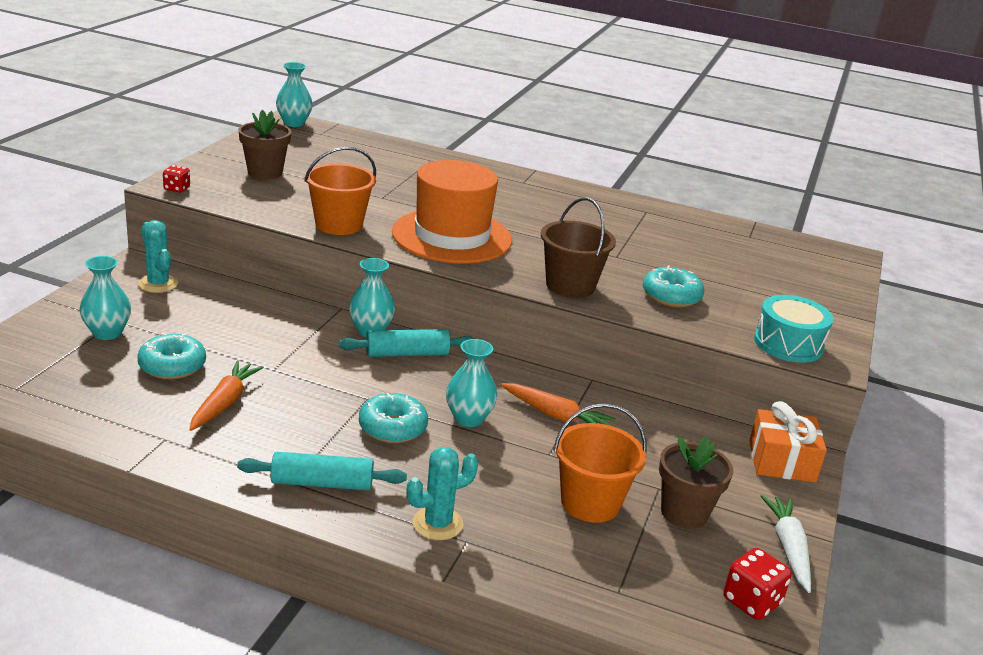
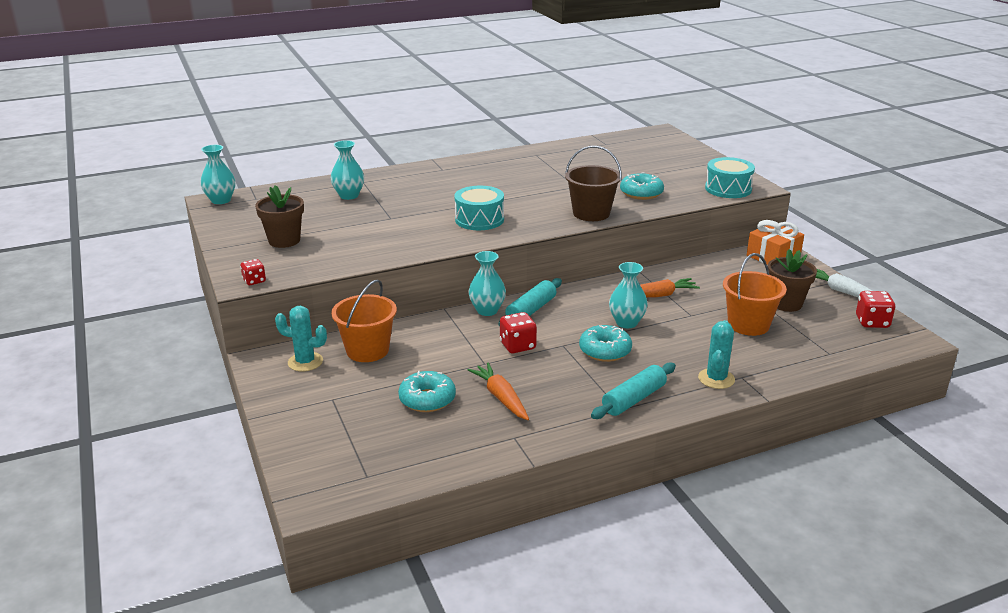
camera: 40 degrees left, 0 degrees up
(107, 333) = (344, 409): turquoise vase -> turquoise vase (349, 196)
(330, 374) = (517, 346): none -> red dice
(339, 225) = (406, 247): orange bucket -> orange bucket (367, 350)
(452, 236) = (479, 220): orange hat -> turquoise drum

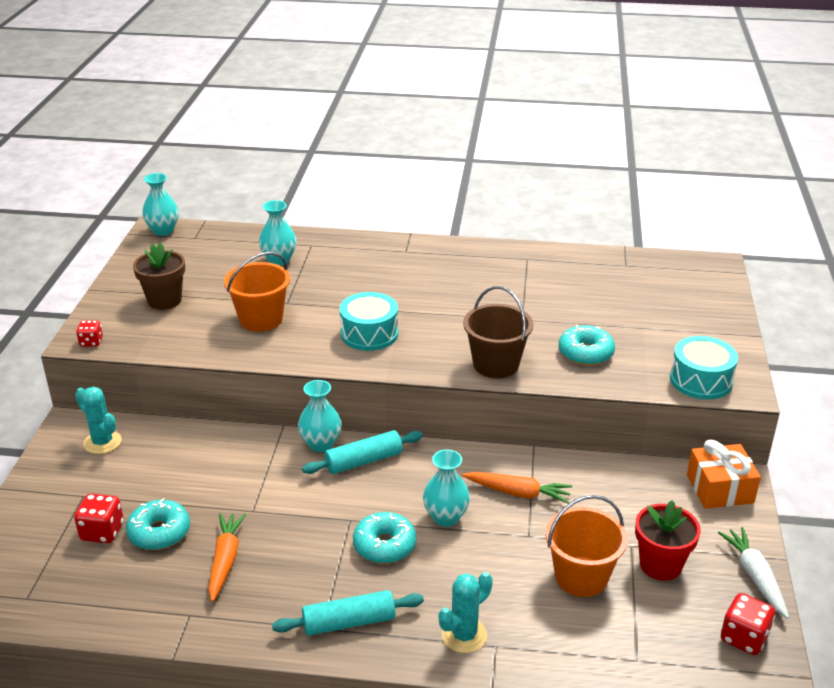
camera: 30 degrees right, 5 degrees up
(367, 350) = (166, 450): orange bucket -> orange bucket (261, 319)
(517, 346) = (305, 502): red dice -> red dice (102, 532)
(786, 303) = (660, 565): brown flower pot -> red flower pot

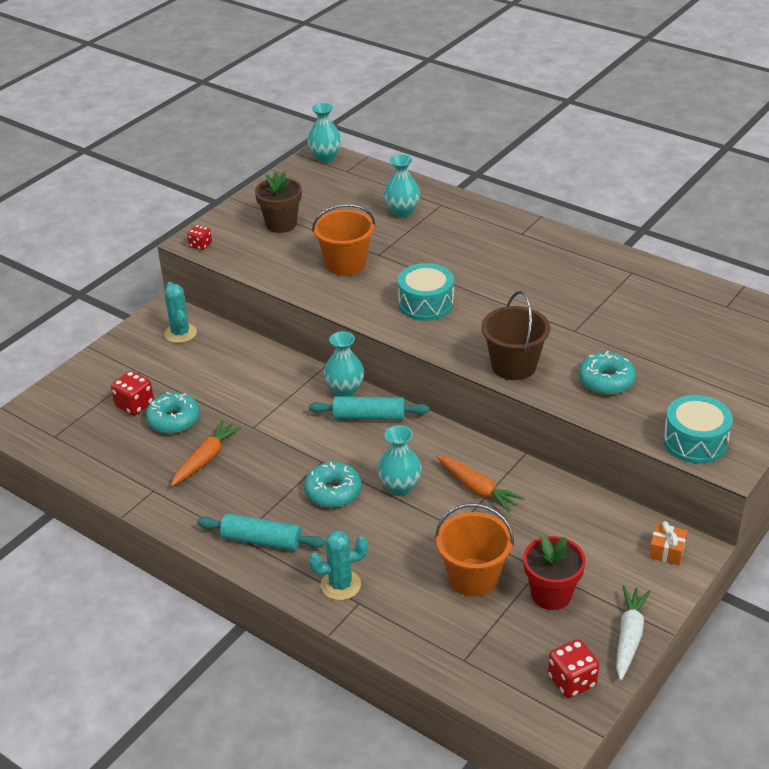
camera: 30 degrees right, 5 degrees up
(720, 489) = (666, 551): orange gift -> orange gift, size x0.58

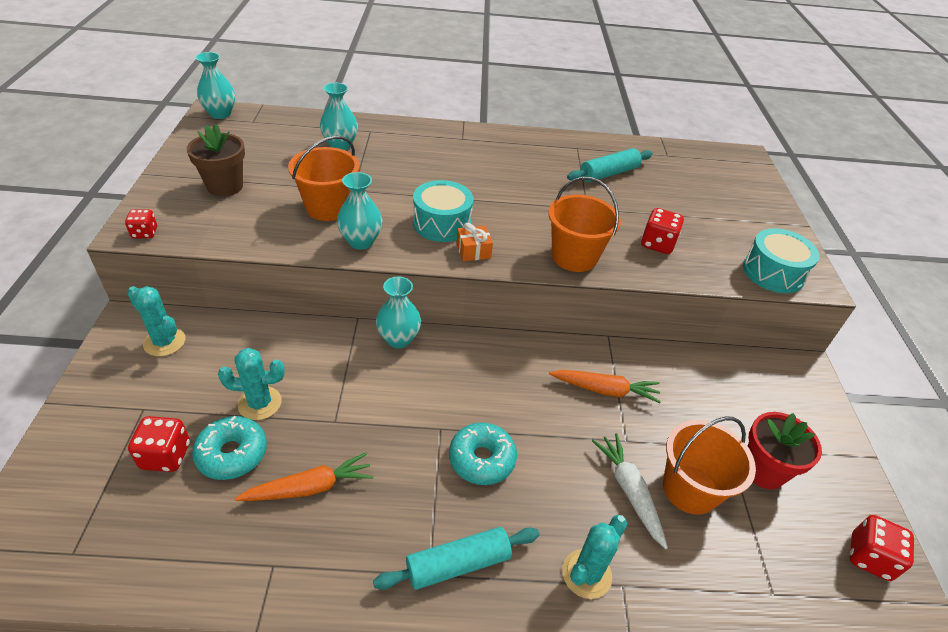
camera: 40 degrees left, 5 degrees up
(206, 459) = (309, 487): orange carrot -> orange carrot turned 75 degrees clockwise
(213, 396) = (260, 403): none -> turquoise cactus
(369, 416) = (445, 357): turquoise rolling pin -> turquoise rolling pin (608, 173)
(400, 487) = (539, 422): turquoise vase -> turquoise vase (361, 241)
(514, 366) = (574, 256): brown bucket -> orange bucket
(606, 381) = (657, 244): turquoise donut -> red dice
(629, 637) = (855, 480): white carrot -> white carrot (629, 491)
(666, 551) = (792, 379): orange gift -> orange gift (473, 251)

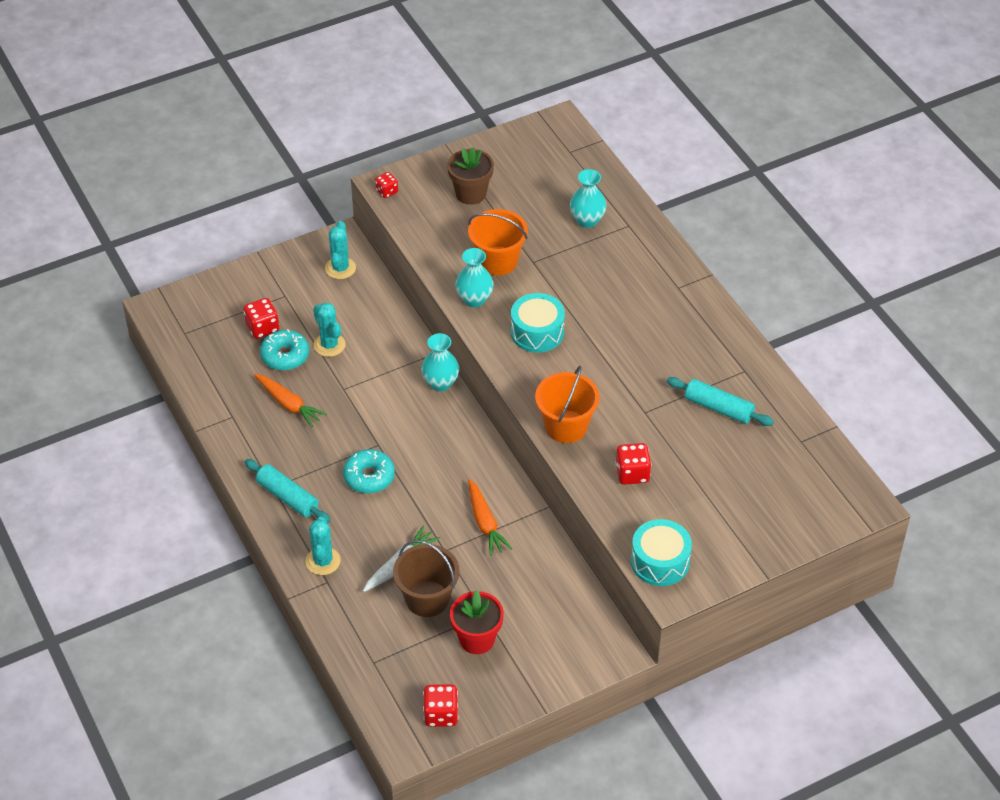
camera: 65 degrees right, 5 degrees up
(220, 114) = (561, 128): turquoise vase -> none
(473, 251) = (519, 365): orange gift -> none
(586, 574) = (323, 561): turquoise cactus -> turquoise cactus turned 75 degrees clockwise
(690, 489) = (427, 599): orange bucket -> brown bucket

